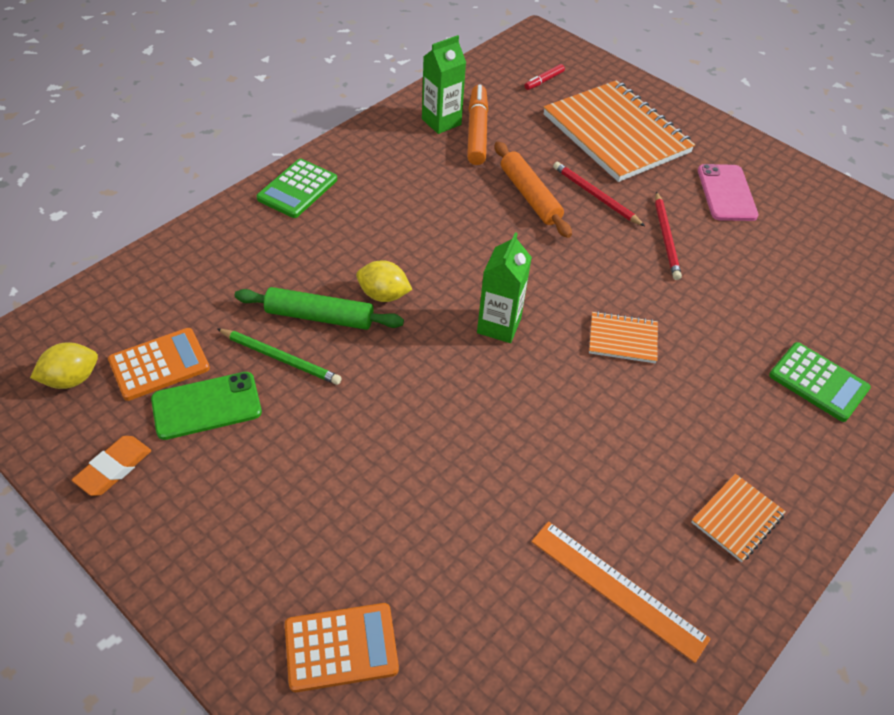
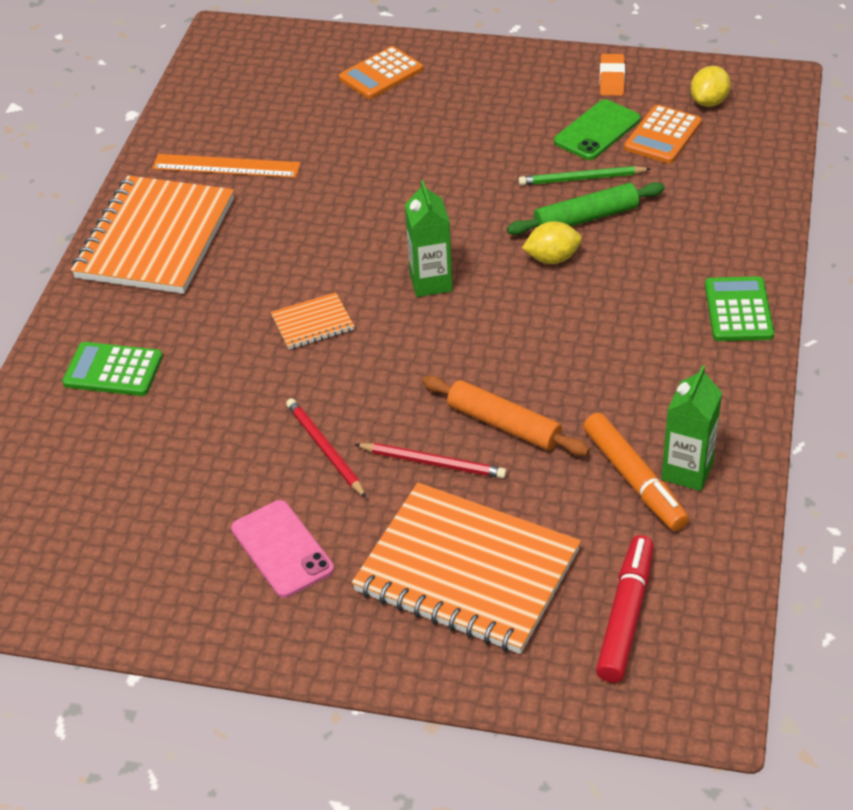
camera: 155 degrees right, 5 degrees down
(544, 81) = (625, 616): red marker -> red marker, size x2.00
(737, 519) = (155, 238): orange notebook -> orange notebook, size x2.27

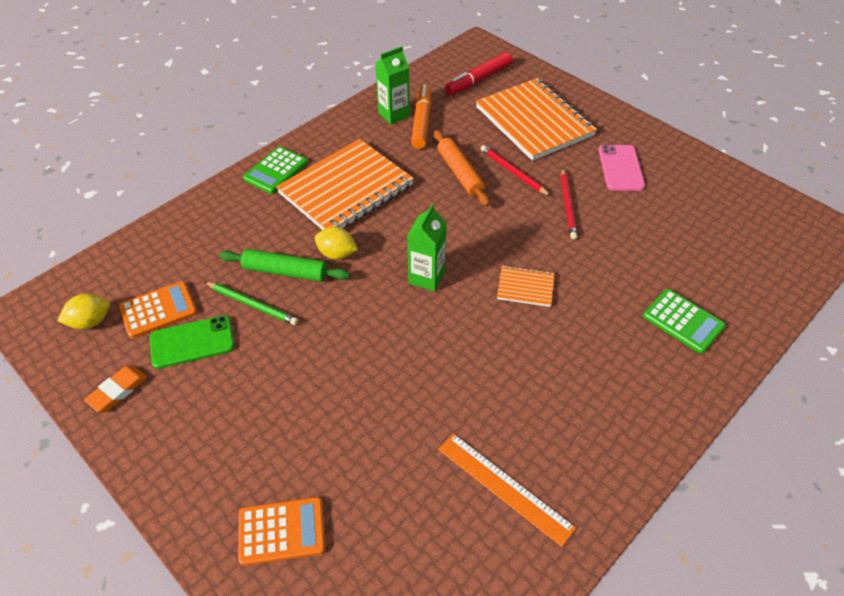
camera: 150 degrees left, 5 degrees up
(155, 238) = (606, 432): orange notebook -> orange notebook (346, 189)

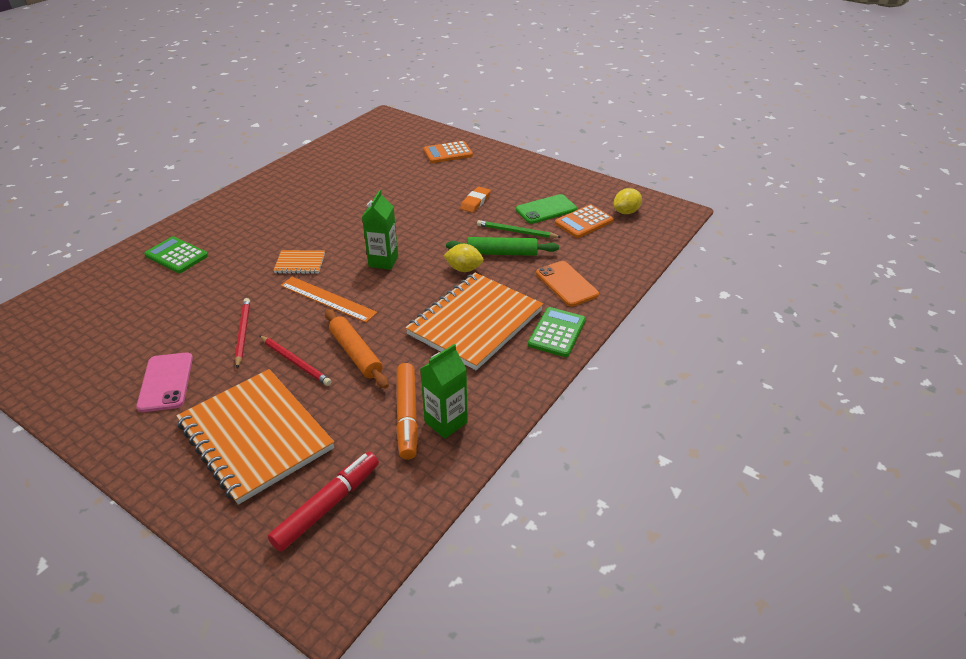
camera: 170 degrees right, 10 degrees down
(118, 391) = (576, 186): orange eraser -> orange eraser (475, 202)
(236, 220) = (566, 284): none -> orange phone
(504, 487) = (328, 175): orange ruler -> orange ruler (327, 299)

